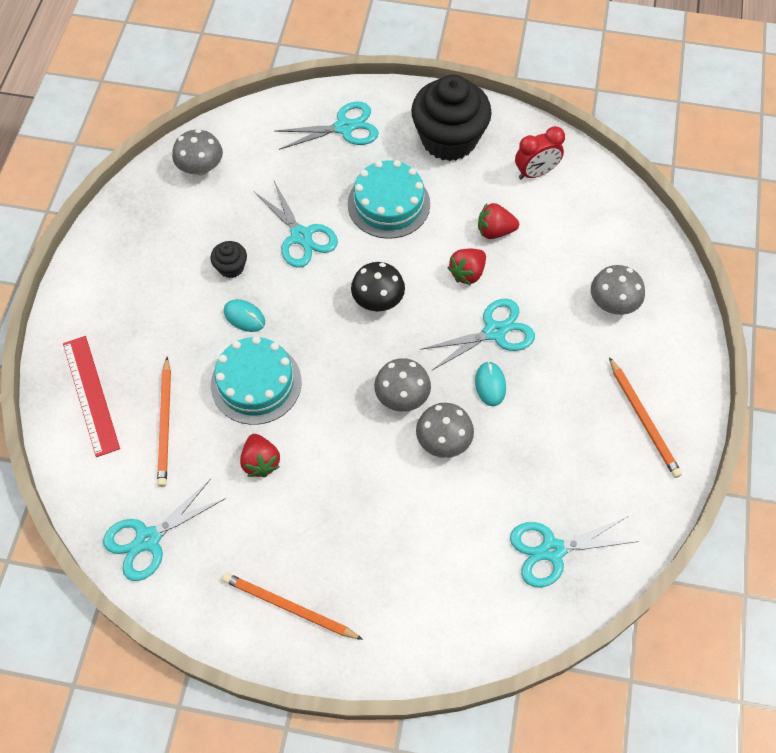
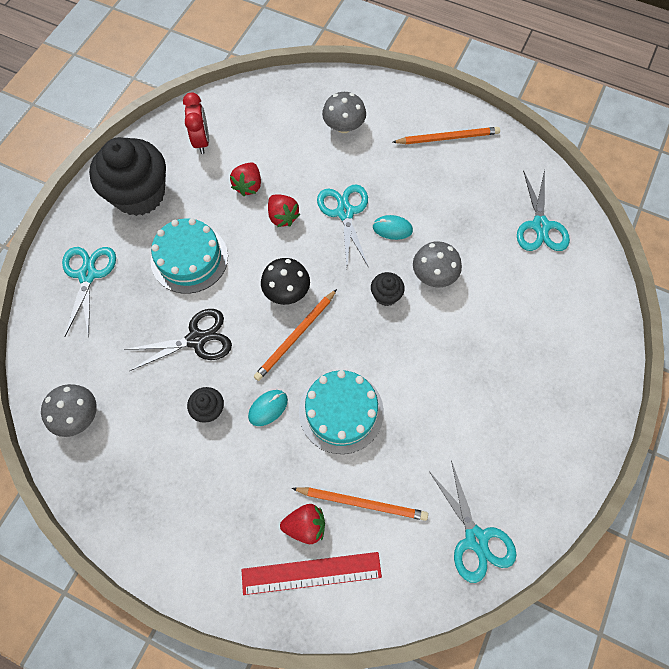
camera: 75 degrees left, 5 degrees up
(260, 462) = (421, 423): red strawberry -> red strawberry (305, 526)
(289, 607) = (558, 427): orange pencil -> orange pencil (295, 336)
(301, 236) = (197, 339): turquoise scissors -> black scissors
(402, 396) = (386, 295): grey mushroom -> black cupcake

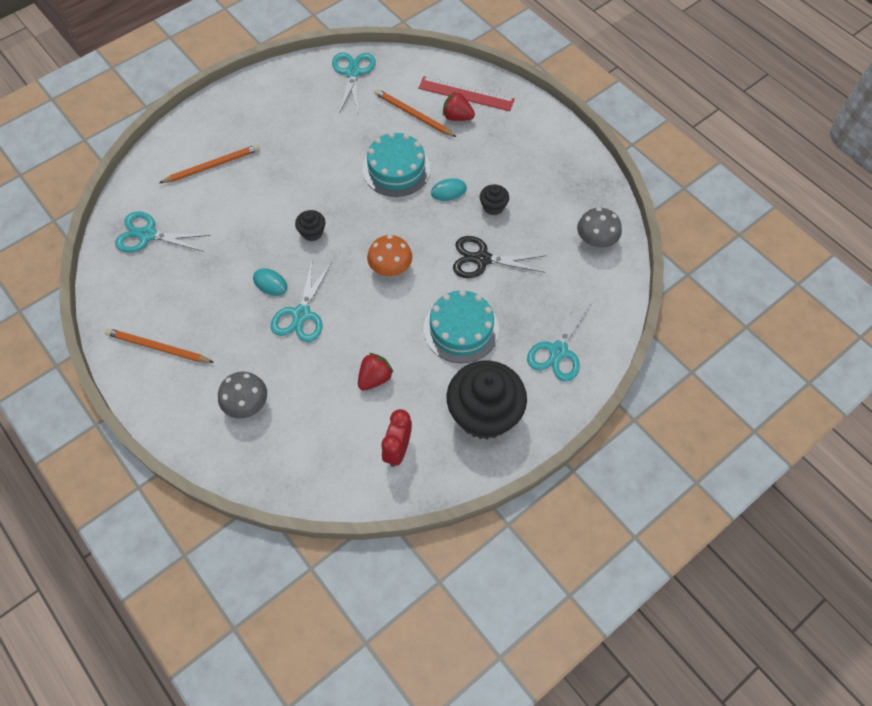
camera: 155 degrees left, 5 degrees down
(282, 217) = (359, 333): red strawberry -> none
(286, 291) = (390, 267): black mushroom -> orange mushroom
(295, 336) = (402, 231): orange pencil -> orange pencil (212, 166)
(434, 275) = (263, 232): grey mushroom -> none
(540, 226) = (147, 235): turquoise scissors -> turquoise scissors turned 105 degrees counterclockwise

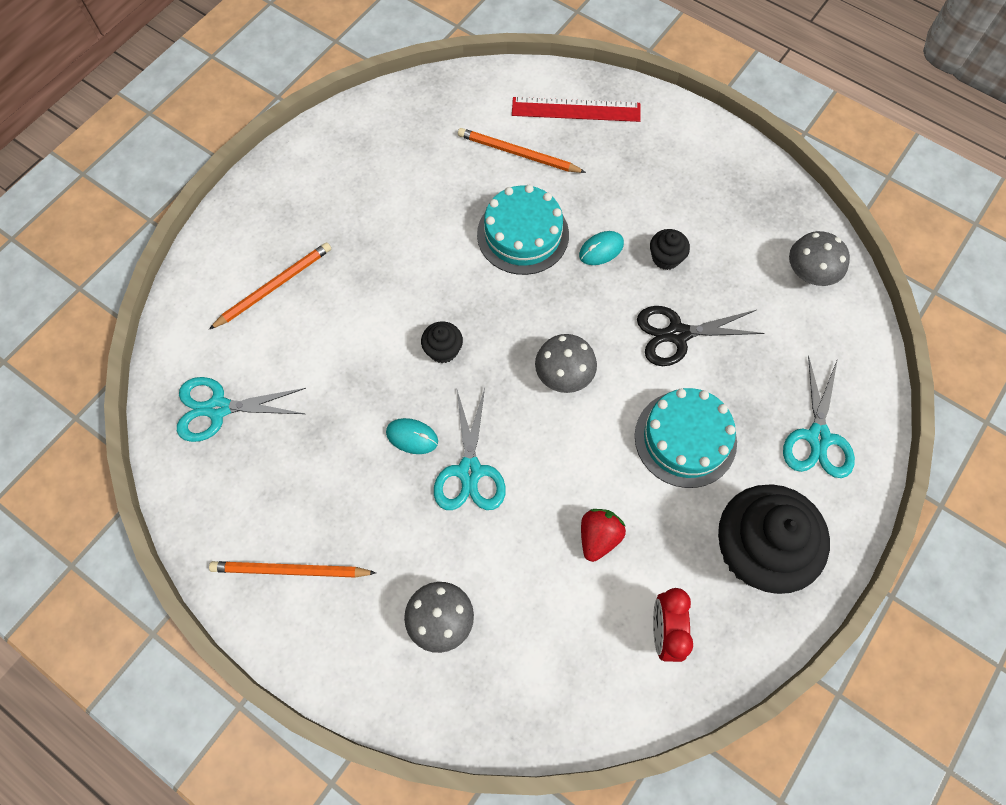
camera: 15 degrees left, 5 degrees up
(353, 73) = (418, 112): turquoise scissors -> none
(390, 267) = (564, 375): orange mushroom -> grey mushroom
(457, 117) = (576, 144): red strawberry -> none

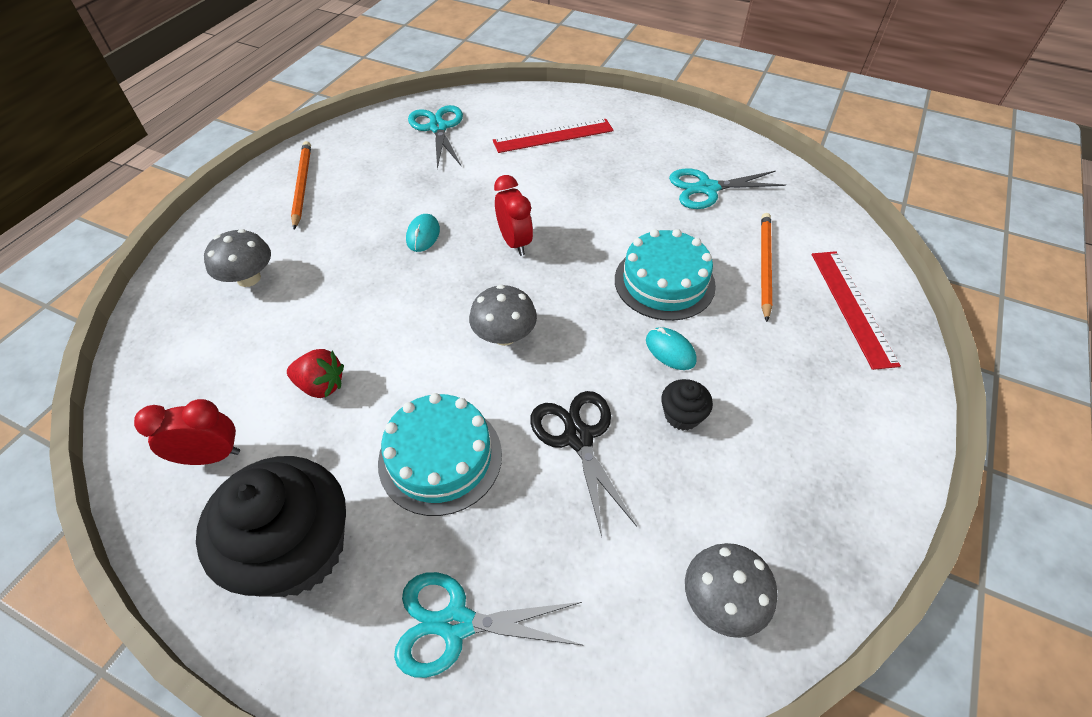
camera: 80 degrees right, 15 degrees down
(274, 286) = (553, 136): orange pencil -> red ruler
(443, 350) = (514, 242): black cupcake -> red clock
(470, 471) = (391, 277): turquoise scissors -> turquoise scissors (707, 188)

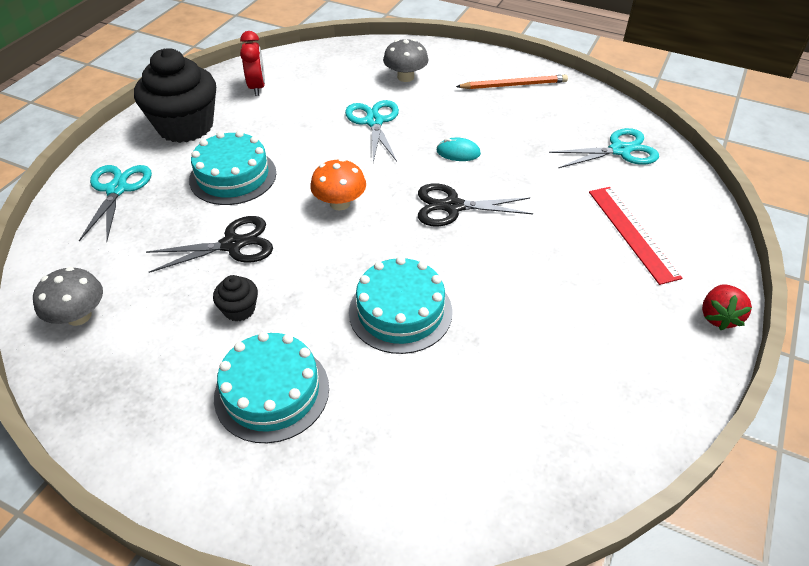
camera: 90 degrees right, 5 degrees down
(321, 385) = (303, 120): red strawberry -> red strawberry (718, 317)
(504, 335) = (340, 203): grey mushroom -> orange mushroom
(514, 242) = (452, 206): red clock -> black scissors
(670, 350) = (311, 308): turquoise mouse -> none
(707, 188) = (562, 367): turquoise scissors -> turquoise scissors (374, 122)
(764, 265) = (427, 405): orange pencil -> none
(781, 374) = (272, 392): none -> turquoise cake
(852, 307) = (358, 485): red ruler -> none

